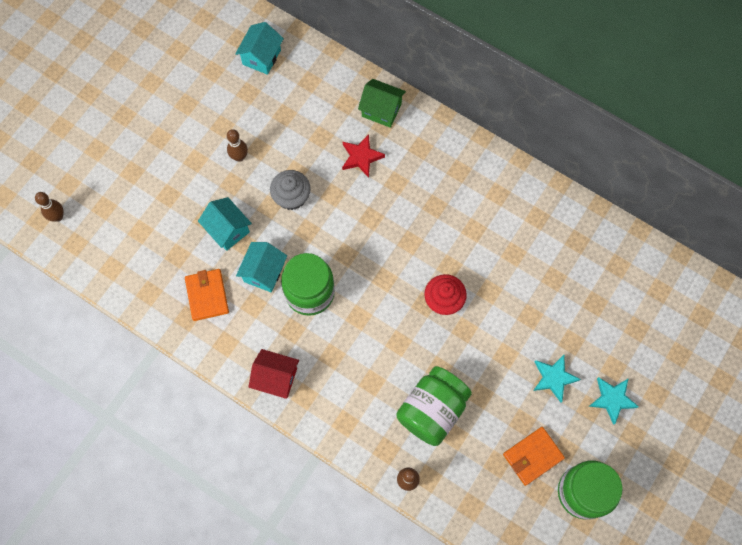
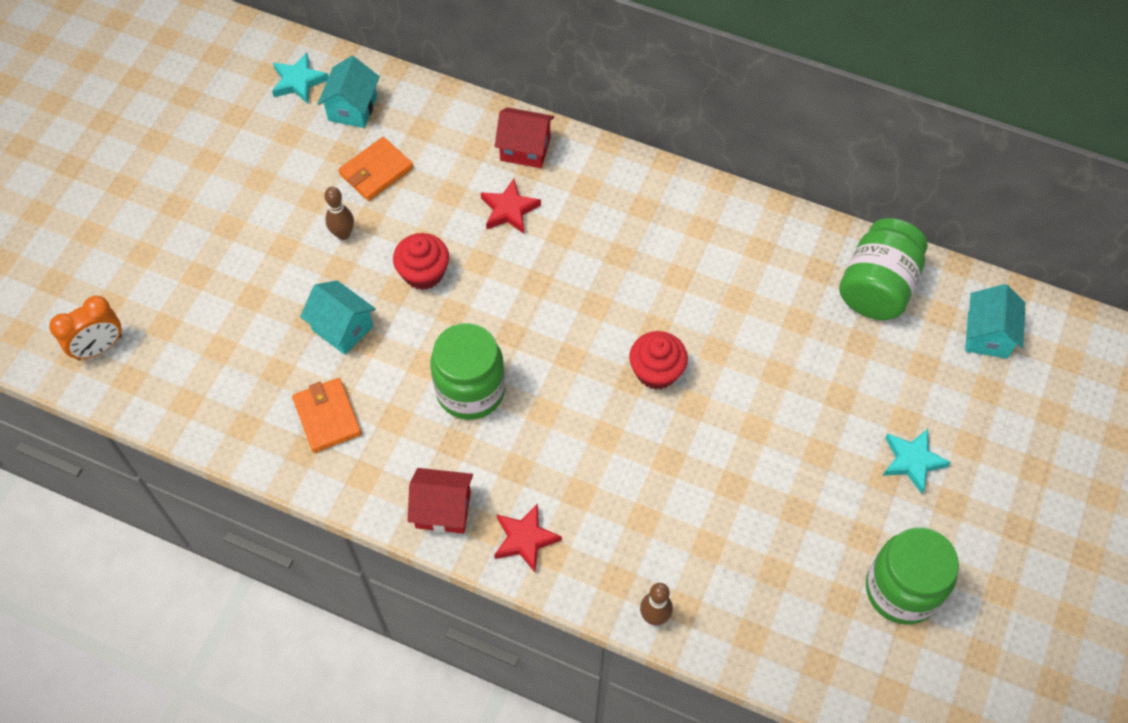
camera: 10 degrees left, 10 degrees down
(58, 216) = (99, 347): brown bowling pin -> orange clock
(264, 272) = (402, 374): turquoise house -> turquoise house (987, 335)
(291, 197) = (423, 273): grey cupcake -> red cupcake
(328, 409) = (525, 539): none -> red star
(381, 110) = (525, 149): green house -> red house
(432, 410) = (670, 516): green jar -> green jar (877, 287)
(532, 456) = (821, 553): orange wallet -> orange wallet (376, 171)
(554, 378) = (827, 447): turquoise star -> turquoise star (298, 81)

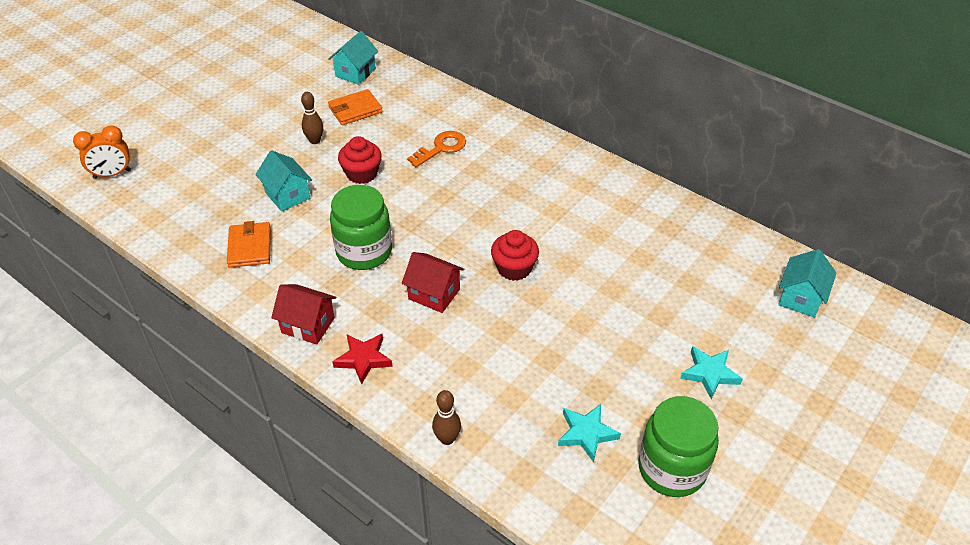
camera: 15 degrees right, 15 degrees down
(298, 81) = (325, 53): turquoise star -> turquoise star (586, 434)
(509, 210) = (441, 148): red star -> orange key
(525, 149) = (468, 115): red house -> red house (434, 294)
(877, 287) = (714, 247): green jar -> none

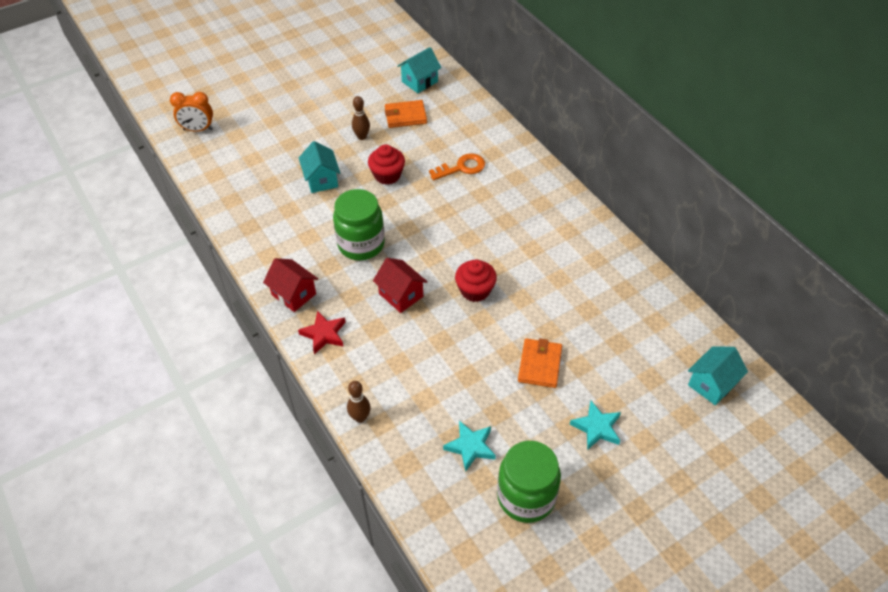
camera: 20 degrees right, 5 degrees up
(250, 247) = (276, 217): orange wallet -> orange wallet (540, 365)

